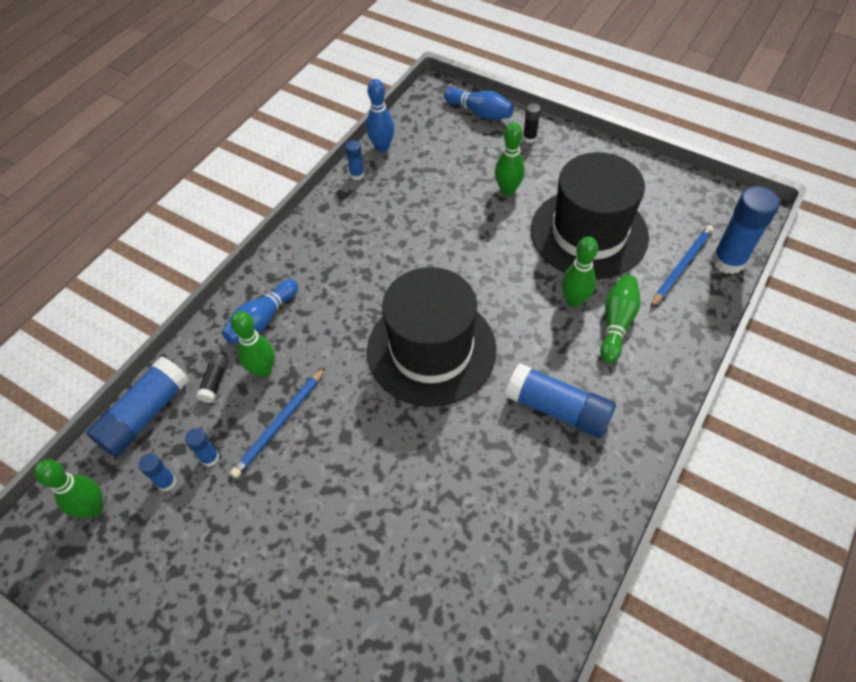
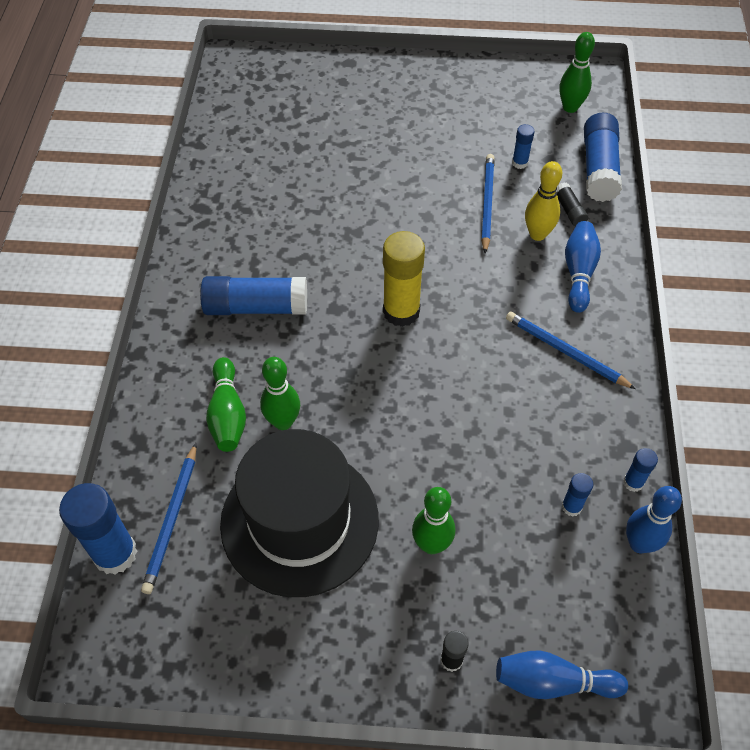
camera: 150 degrees right, 0 degrees up
(166, 482) = (536, 138): blue glue stick -> blue glue stick (571, 507)
(263, 370) = (537, 234): green bowling pin -> yellow bowling pin
(328, 265) = (565, 352): none -> blue pencil
(431, 349) = (401, 311): black hat -> yellow glue stick

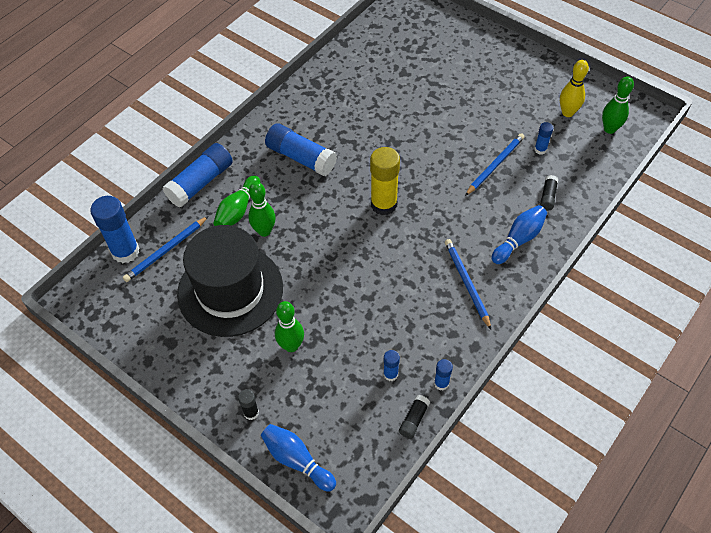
camera: 35 degrees right, 0 degrees up
(537, 234) = (512, 201): yellow bowling pin -> yellow bowling pin (567, 112)
(599, 168) = (594, 179): blue glue stick -> blue glue stick (201, 182)
(639, 543) = (413, 419): blue bowling pin -> black glue stick

